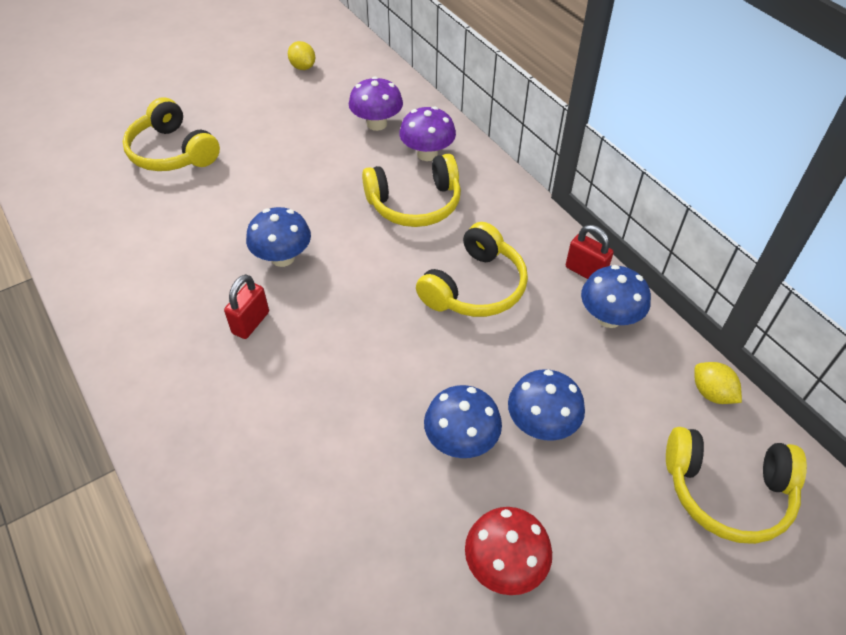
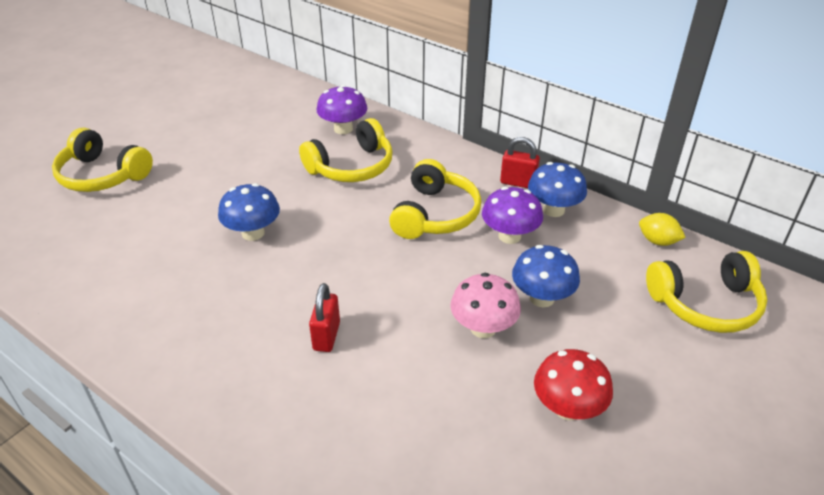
camera: 20 degrees left, 10 degrees down
(251, 323) = (248, 290): red padlock -> red padlock (326, 336)
(303, 67) = (197, 87): yellow lemon -> none
(377, 124) = (287, 116): purple mushroom -> purple mushroom (509, 236)
(461, 440) = (483, 328): blue mushroom -> pink mushroom

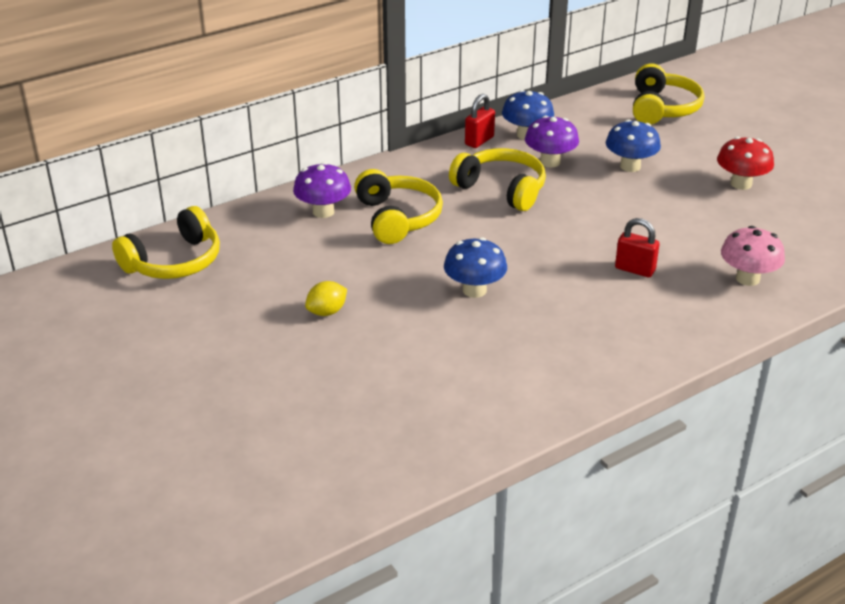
camera: 70 degrees left, 5 degrees down
(102, 175) = (301, 386): yellow headphones -> yellow headphones (174, 262)
(483, 328) = (653, 198): pink mushroom -> pink mushroom (747, 278)
(657, 241) = (588, 105): yellow lemon -> yellow lemon (327, 312)

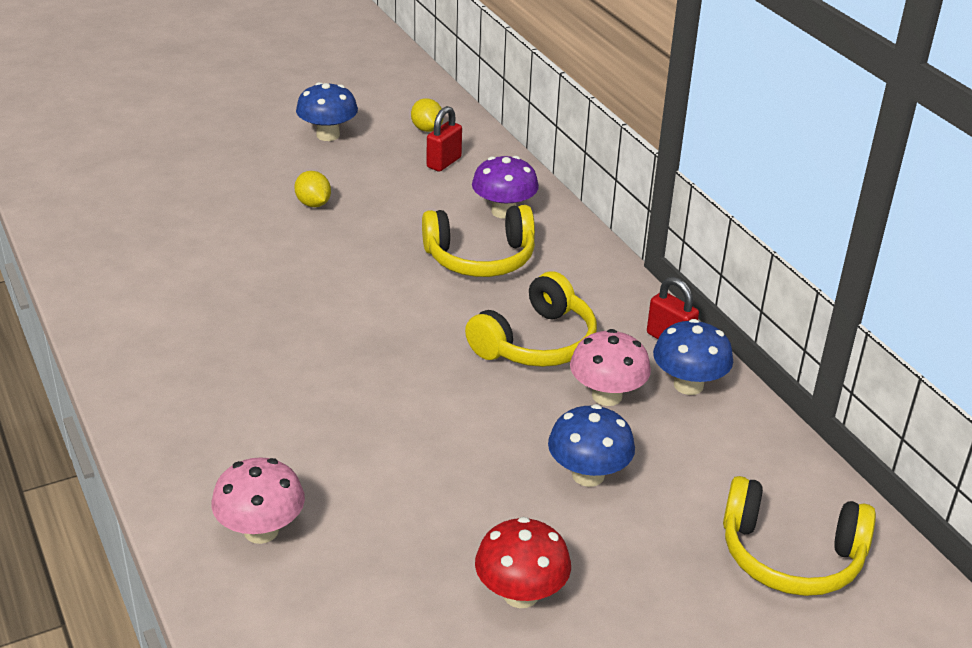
camera: 95 degrees right, 0 degrees up
(174, 262) = (427, 129): yellow headphones -> yellow lemon
(474, 290) = (318, 296): blue mushroom -> blue mushroom (328, 135)
(550, 162) = (607, 396): purple mushroom -> pink mushroom
(635, 269) = (318, 426): red padlock -> red padlock (444, 162)

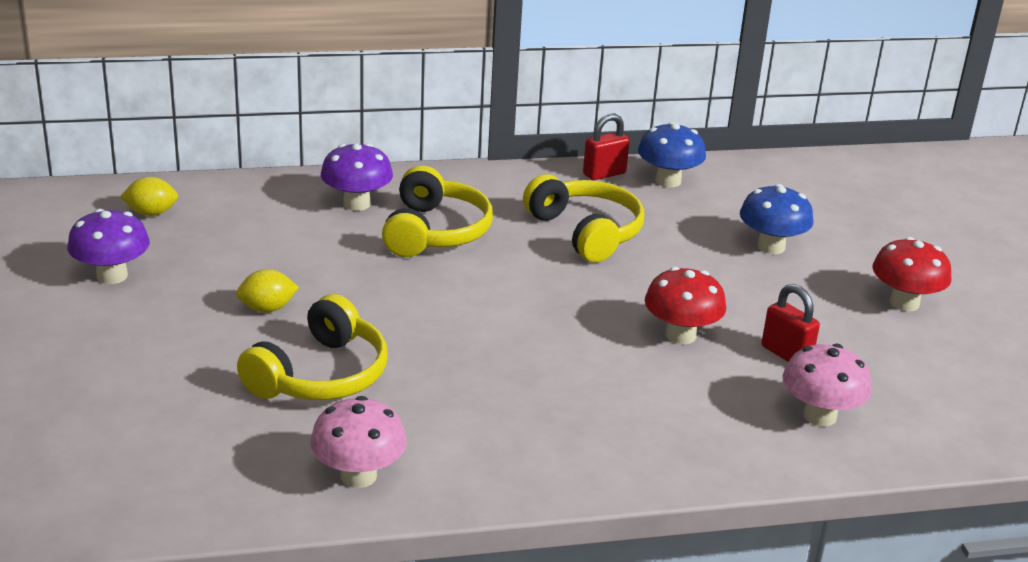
camera: 75 degrees left, 5 degrees down
(328, 135) = (112, 276): blue mushroom -> purple mushroom
(371, 424) = (680, 335): none -> red mushroom
(444, 162) = (235, 217): red padlock -> red padlock (786, 354)
(607, 396) = (672, 217): pink mushroom -> pink mushroom (358, 476)
(790, 556) = (870, 192): yellow headphones -> yellow headphones (320, 375)

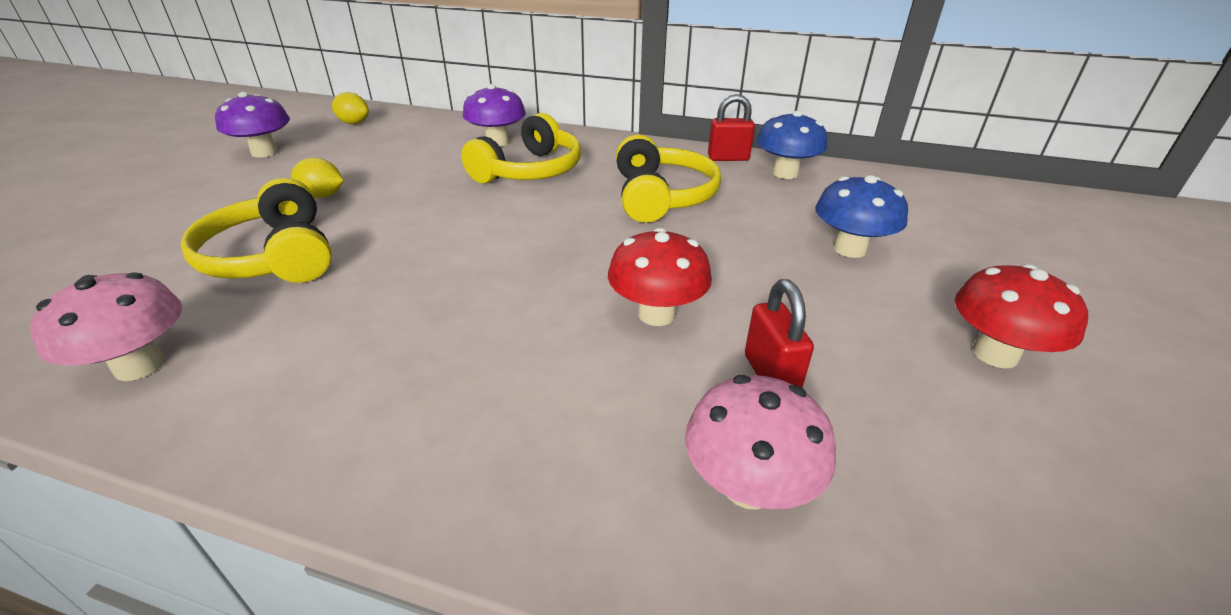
camera: 30 degrees right, 5 degrees up
(320, 375) = (273, 256): yellow headphones -> yellow headphones turned 90 degrees clockwise

